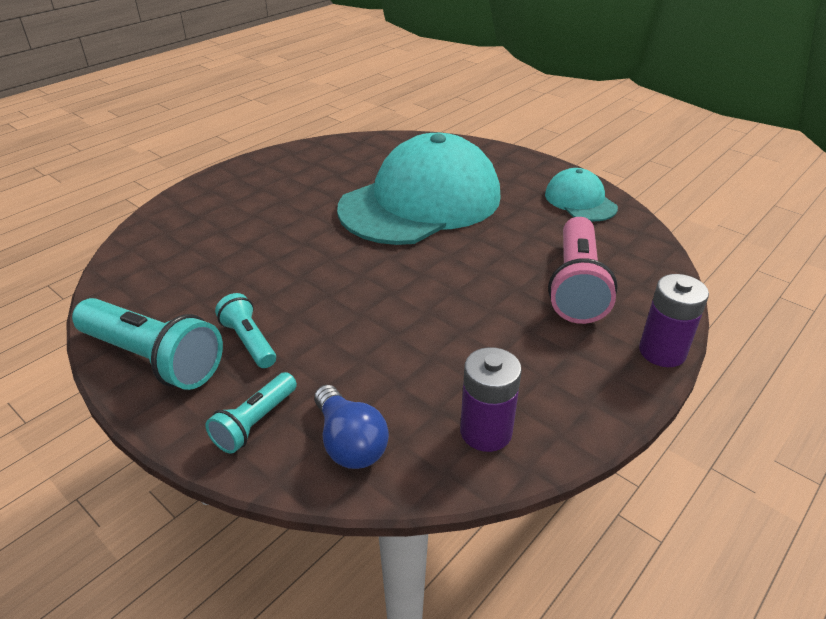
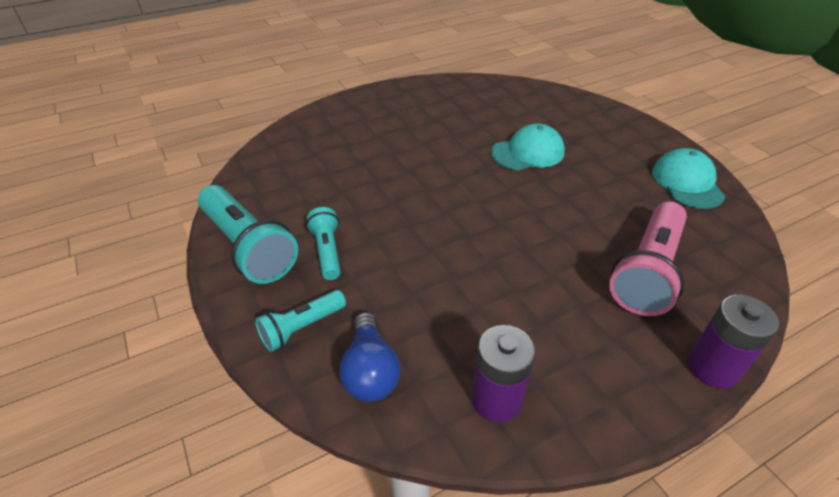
camera: 20 degrees right, 5 degrees up
(421, 202) = (528, 152): turquoise cap -> turquoise cap, size x0.46

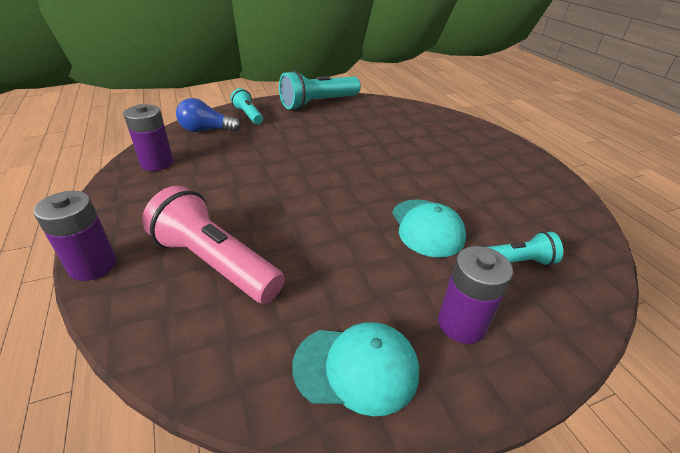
camera: 95 degrees right, 5 degrees down
(327, 251) = (306, 123): turquoise flashlight -> turquoise flashlight (515, 262)
(622, 142) = (461, 324): none -> purple battery

